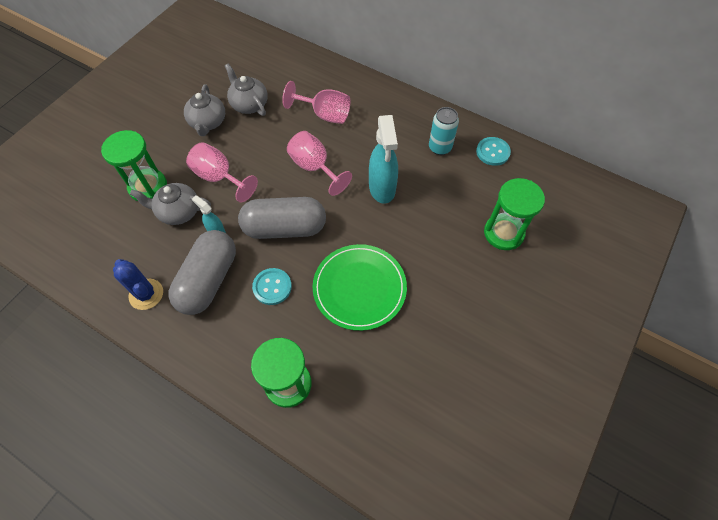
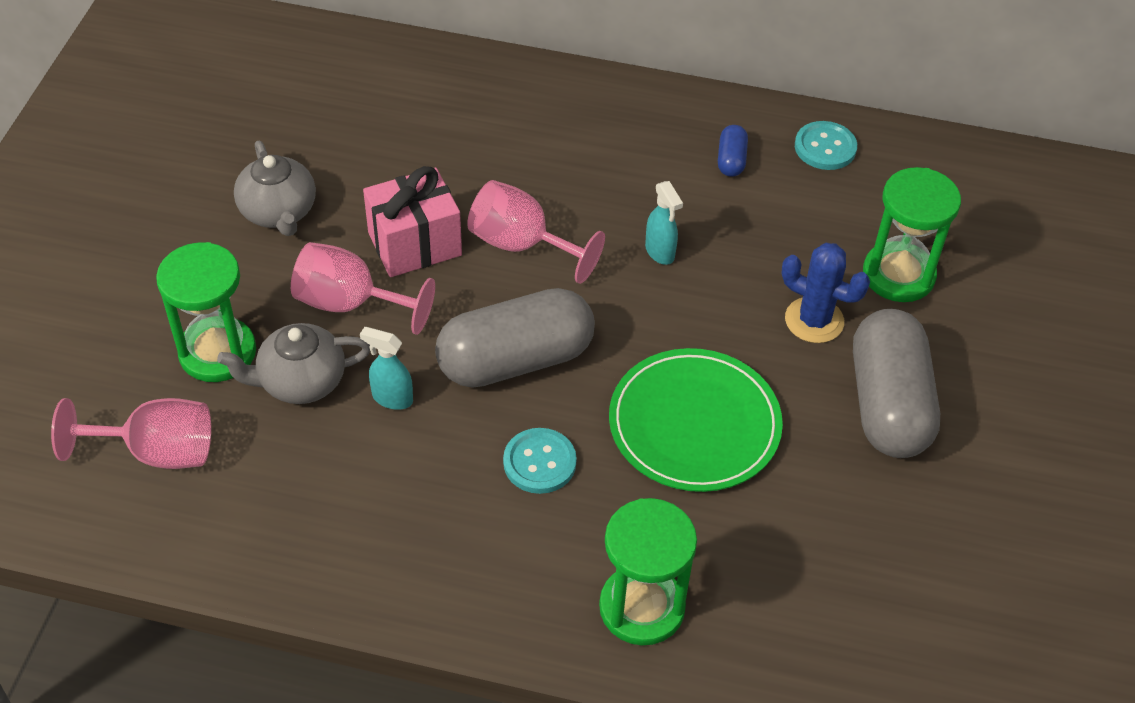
camera: 20 degrees left, 10 degrees down
(146, 294) = (311, 535): blue cactus -> blue cactus (814, 320)
(208, 280) = (417, 482): grey capsule -> grey capsule (888, 404)
(249, 104) = (344, 162): grey teapot -> none
(263, 154) = (414, 244): none -> pink gift
(325, 115) = (497, 149): pink goblet -> pink goblet (157, 452)
(382, 188) = (660, 252): turquoise spray bottle -> turquoise spray bottle, size x0.52
(440, 147) = (731, 160): turquoise can -> blue capsule

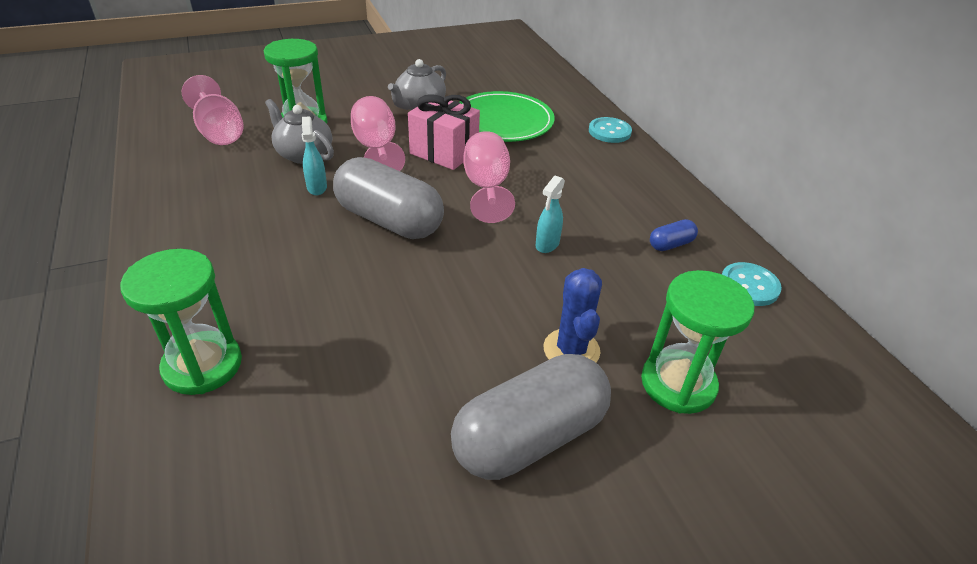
camera: 55 degrees right, 10 degrees down
(539, 462) = (309, 263): turquoise button -> turquoise button (609, 132)
(694, 424) = (404, 323): green plate -> green plate (503, 121)

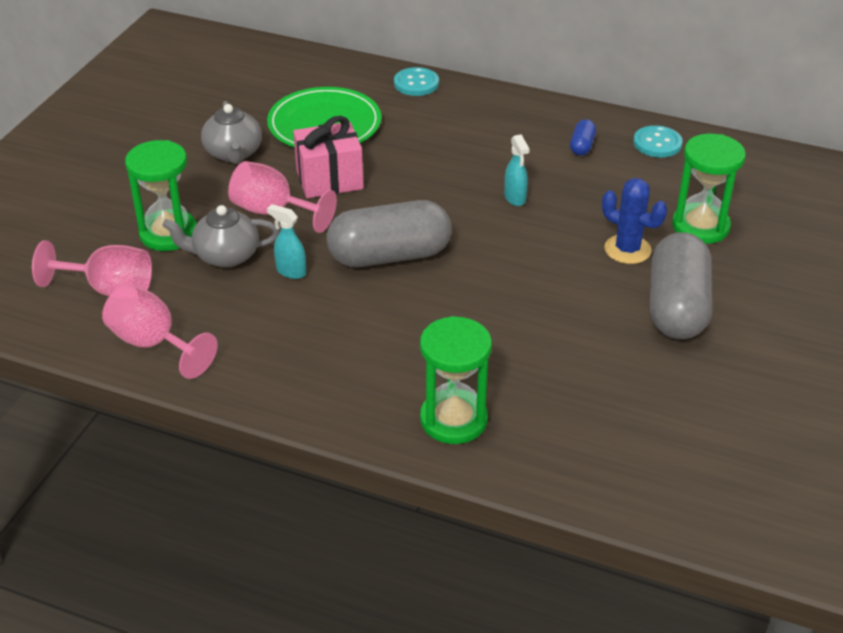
camera: 45 degrees left, 0 degrees up
(486, 187) = (409, 186): pink goblet -> pink goblet (153, 343)

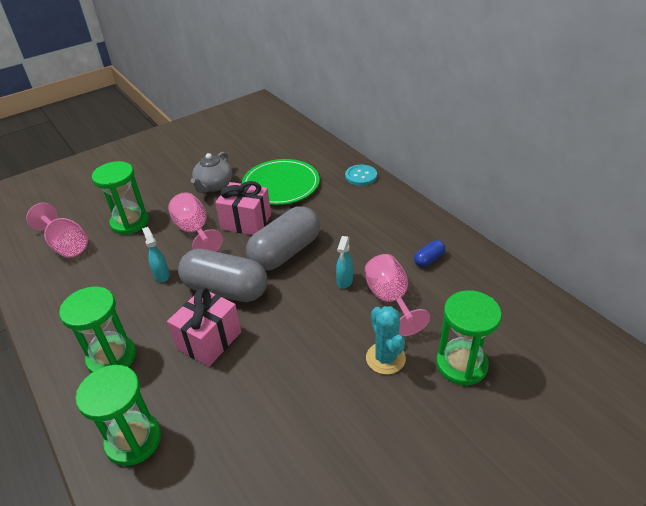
camera: 35 degrees right, 0 degrees up
(153, 343) = (46, 289): pink goblet -> pink goblet (390, 299)
(225, 256) = (141, 249): grey teapot -> none
(335, 368) = (112, 357): none -> green hourglass
(429, 308) = (209, 340): none -> pink gift
(627, 249) = (385, 358): blue cactus -> turquoise cactus
(657, 143) = (488, 279): turquoise button -> none
(676, 307) = (377, 429): grey capsule -> grey capsule (285, 252)

